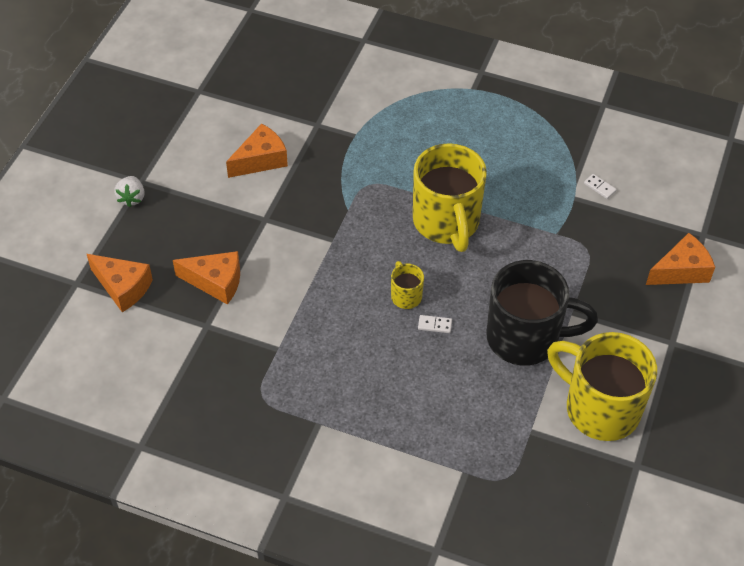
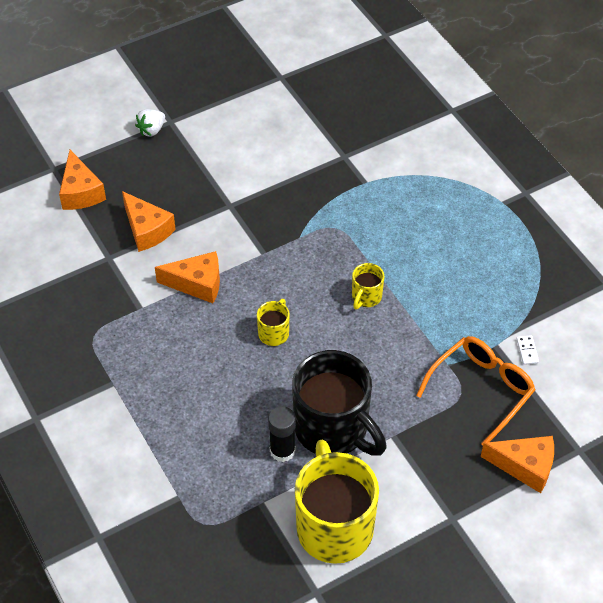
camera: 40 degrees right, 0 degrees up
(261, 160) = (272, 158): orange cheese -> orange cheese (197, 284)
(435, 325) = (273, 370): white domino -> none
(446, 223) = (366, 297): yellow mug -> yellow mug, size x0.45
(505, 380) = (282, 451): none -> black glue stick
(597, 236) = (481, 389): none -> orange glasses

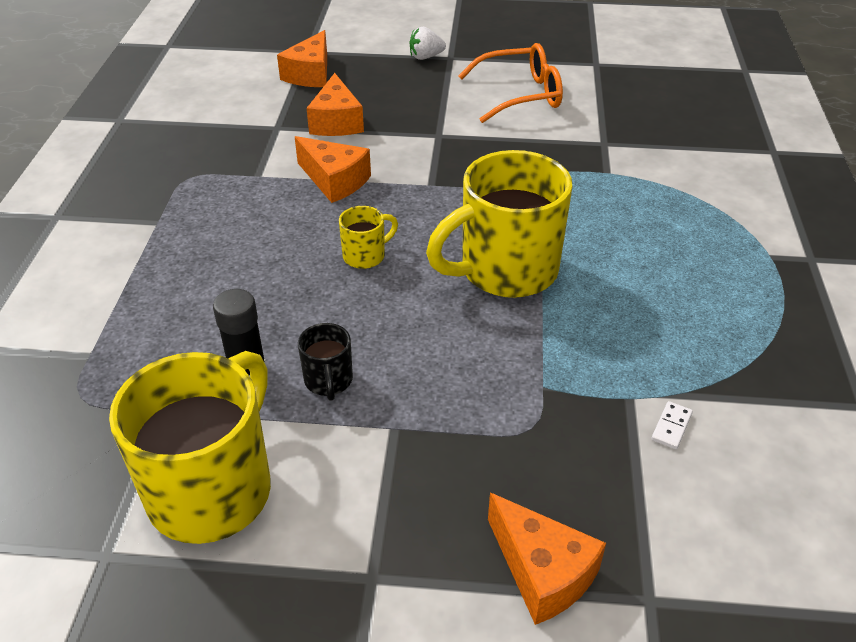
camera: 35 degrees right, 10 degrees down
(333, 429) = (328, 381): black mug -> black mug, size x0.45
(366, 297) = (505, 271): yellow mug -> yellow mug, size x2.25
(481, 389) = (564, 439): orange glasses -> orange glasses (521, 95)

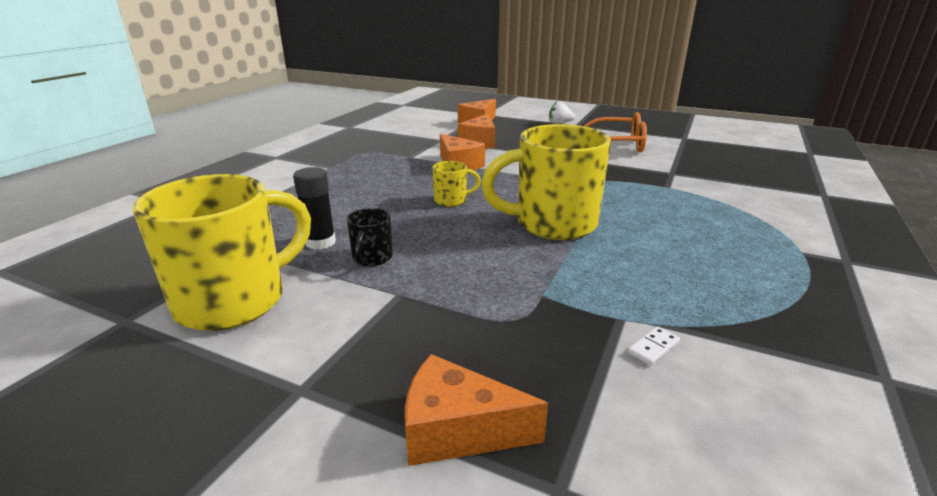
camera: 20 degrees right, 15 degrees down
(542, 572) = (457, 430): orange cheese -> orange cheese turned 120 degrees clockwise

